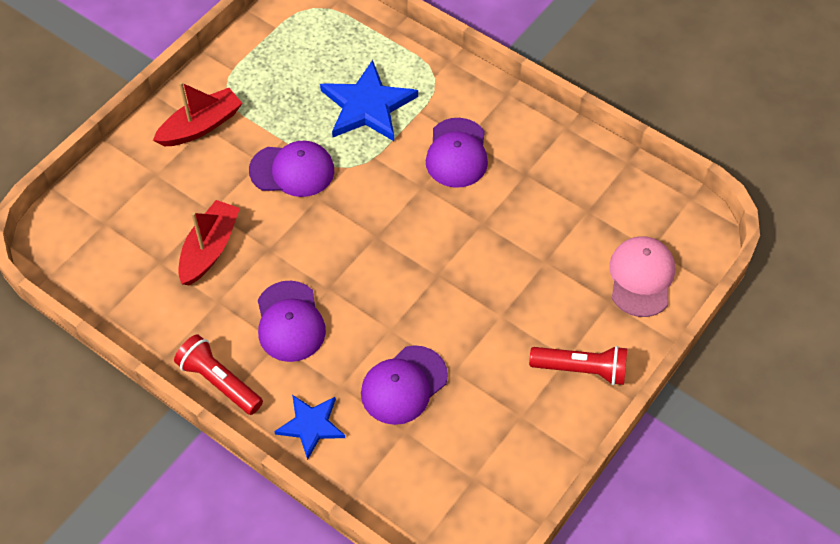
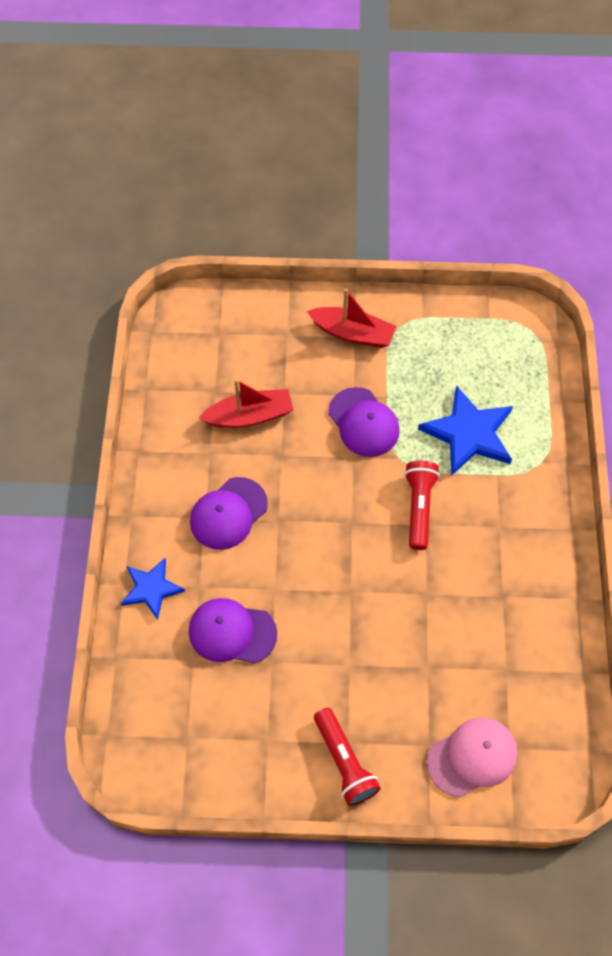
camera: 55 degrees right, 5 degrees up
(219, 382) = (144, 501): red flashlight -> red flashlight (419, 508)
(457, 153) = (479, 530): purple cap -> none

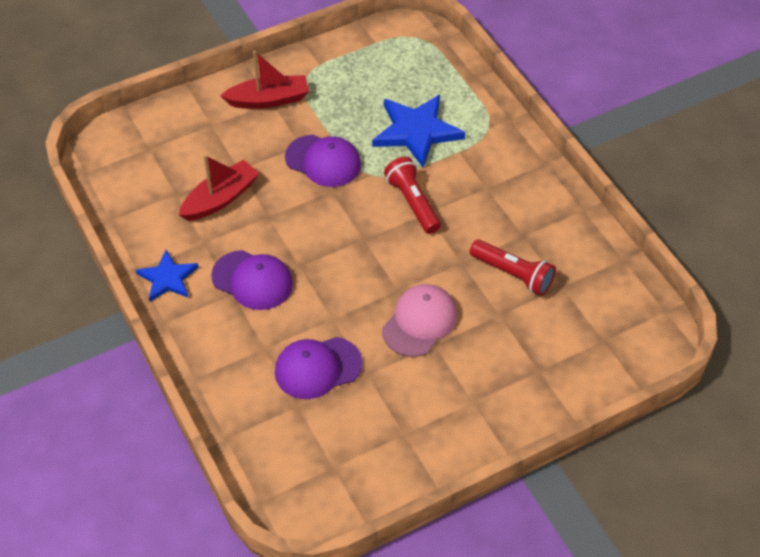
camera: 30 degrees left, 10 degrees down
(151, 589) = (222, 369): blue star -> blue star (168, 278)
(228, 513) = (252, 280): purple cap -> purple cap turned 75 degrees counterclockwise
(344, 762) = (479, 416): red flashlight -> red flashlight (513, 274)
(472, 757) = (579, 361): pink cap -> pink cap (420, 322)

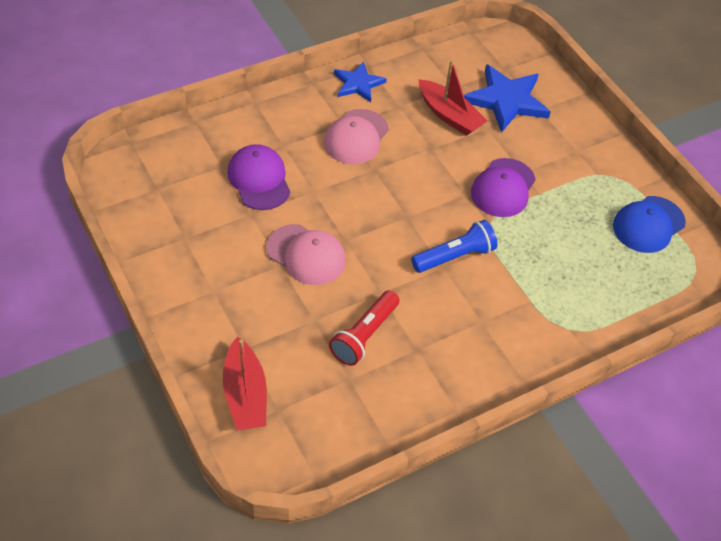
camera: 85 degrees right, 0 degrees up
(252, 280) = (356, 137): purple cap -> pink cap
(269, 100) = (578, 148): red boat -> red boat (245, 395)
(365, 61) = (648, 224): none -> blue cap
(413, 203) = (454, 256): red flashlight -> blue flashlight
(416, 131) = (553, 264): blue star -> blue star (506, 100)

